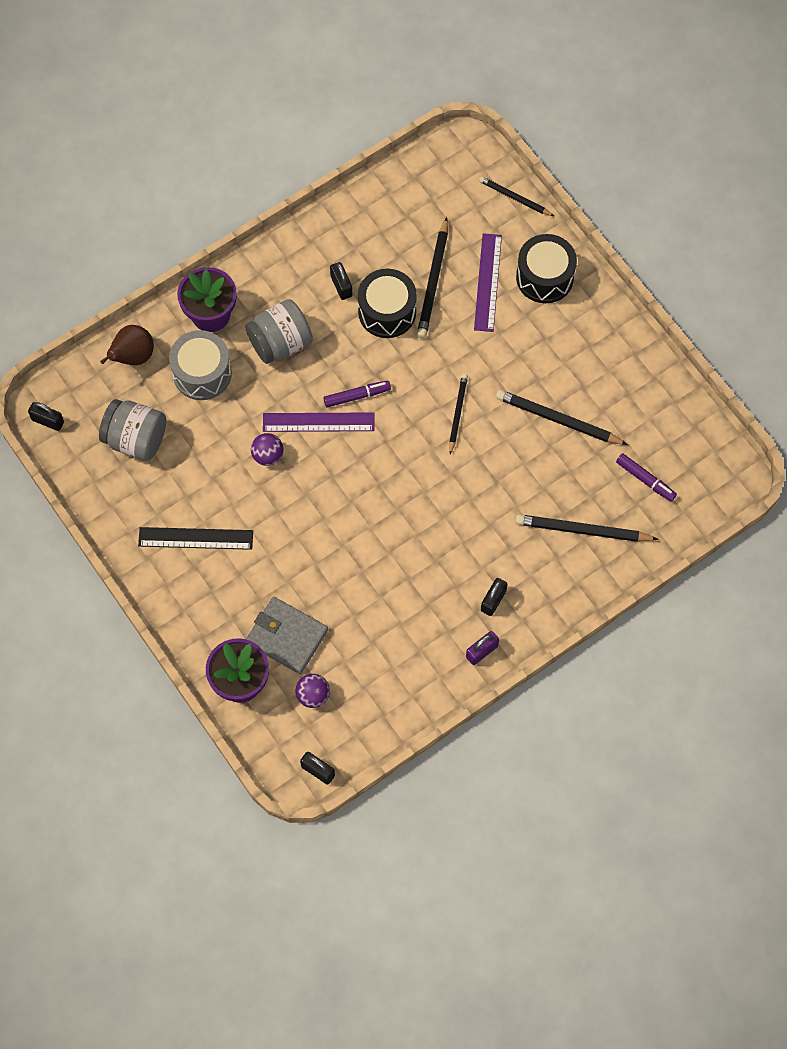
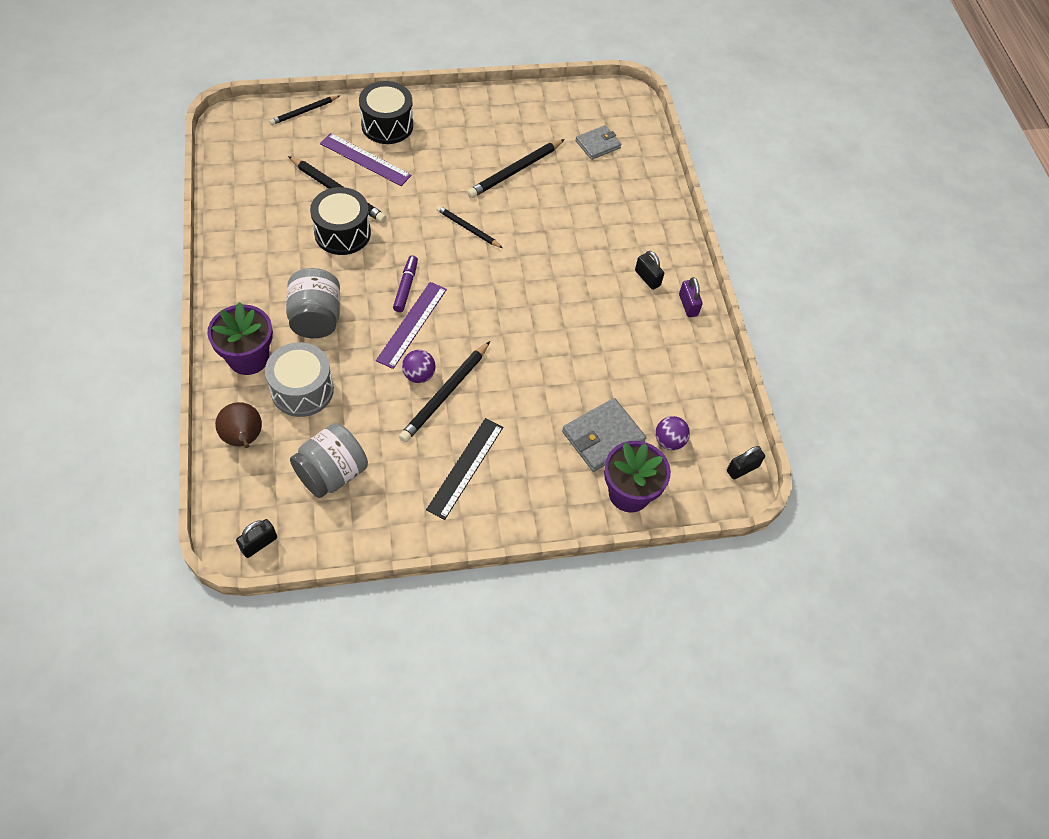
camera: 70 degrees left, 10 degrees down
(341, 286) = (294, 252): black padlock -> none
(583, 530) = (618, 198): black pencil -> black pencil (445, 394)
(645, 480) = (598, 144): purple marker -> grey wallet

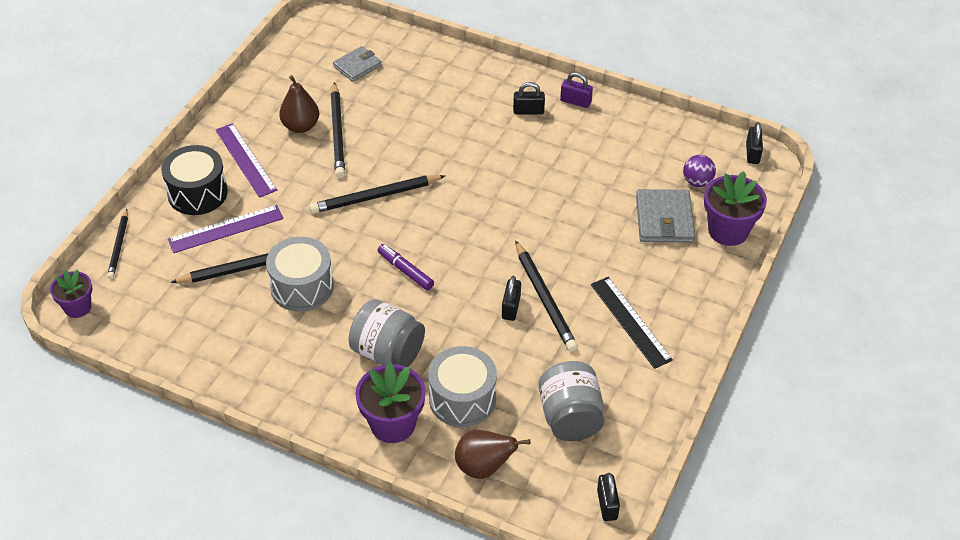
camera: 50 degrees left, 10 degrees down
(233, 122) = (77, 307): none -> purple flower pot
(342, 233) = (302, 287): black drum -> grey drum
(412, 324) = (451, 286): purple ruler -> purple ruler (245, 160)
(419, 375) = (511, 307): purple ball -> black padlock
(468, 228) = (375, 196): black pencil -> black pencil, size x1.58
(503, 145) = (301, 126): none -> brown pear
(598, 144) = (357, 66): grey wallet -> grey wallet turned 45 degrees clockwise

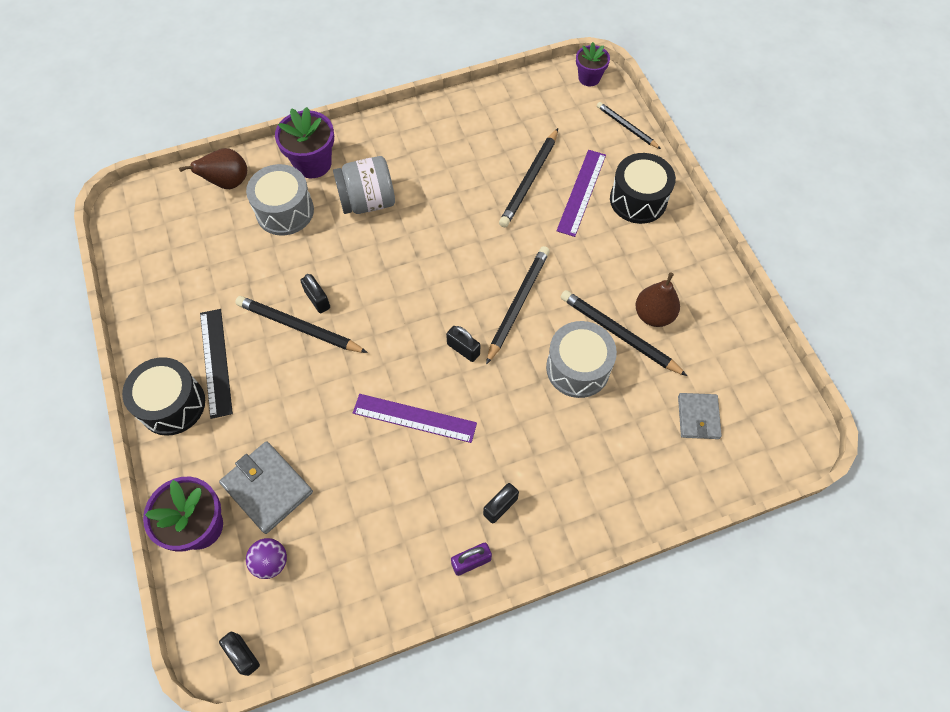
camera: 135 degrees right, 15 degrees up
(245, 160) = (647, 251): purple ruler -> purple ruler (414, 418)
(302, 287) = (477, 196): grey drum -> grey drum (578, 368)
(405, 271) = (423, 265): purple marker -> none
(570, 417) = (199, 255): grey jar -> none
(607, 504) = (126, 220): black padlock -> black padlock (463, 349)
(630, 322) = (216, 362): black ruler -> black ruler turned 60 degrees clockwise
(688, 317) = (172, 404): none -> black drum

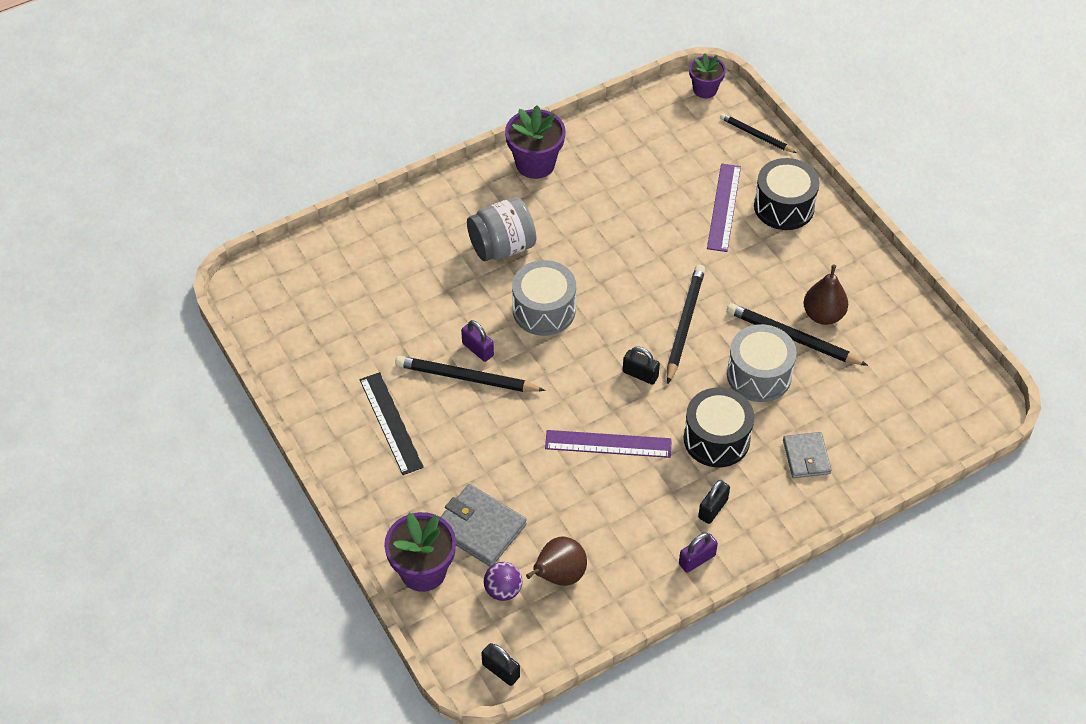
camera: 10 degrees left, 10 degrees down
(172, 404) = (359, 468): black drum -> black drum (716, 439)
(228, 183) = (346, 248): brown pear -> brown pear (559, 576)
(285, 211) = (417, 268): grey drum -> grey drum (544, 310)
(313, 163) = (432, 216): purple flower pot -> purple flower pot (535, 164)
(317, 299) = (478, 349): black padlock -> purple padlock
(529, 180) = (667, 203): black pencil -> none
(698, 417) = (886, 402): grey wallet -> grey wallet (806, 457)

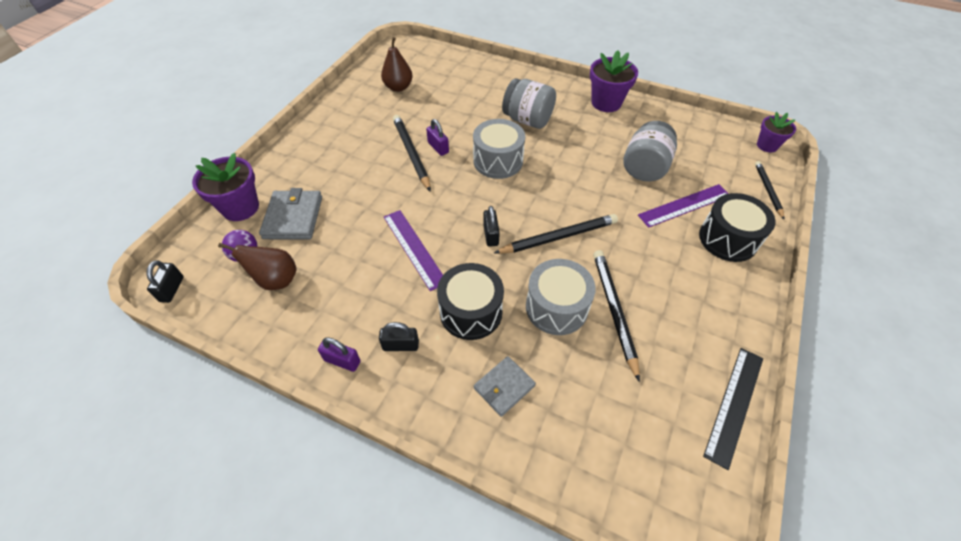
camera: 55 degrees right, 0 degrees up
(391, 423) = (350, 139): black ruler -> black ruler (734, 405)
(478, 349) = (438, 147): purple padlock -> purple padlock turned 45 degrees counterclockwise
(654, 201) = (644, 167): none -> grey jar
(823, 315) = (658, 320): brown pear -> brown pear (398, 87)

